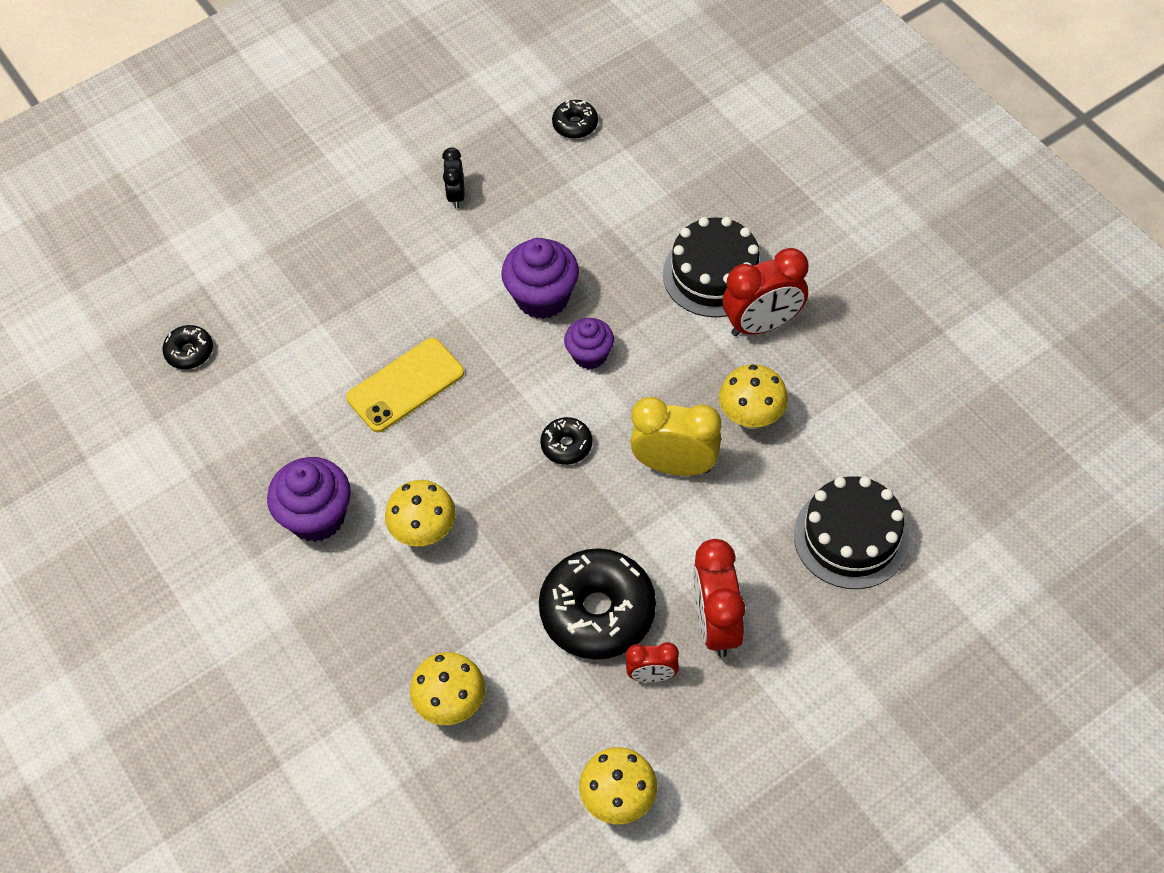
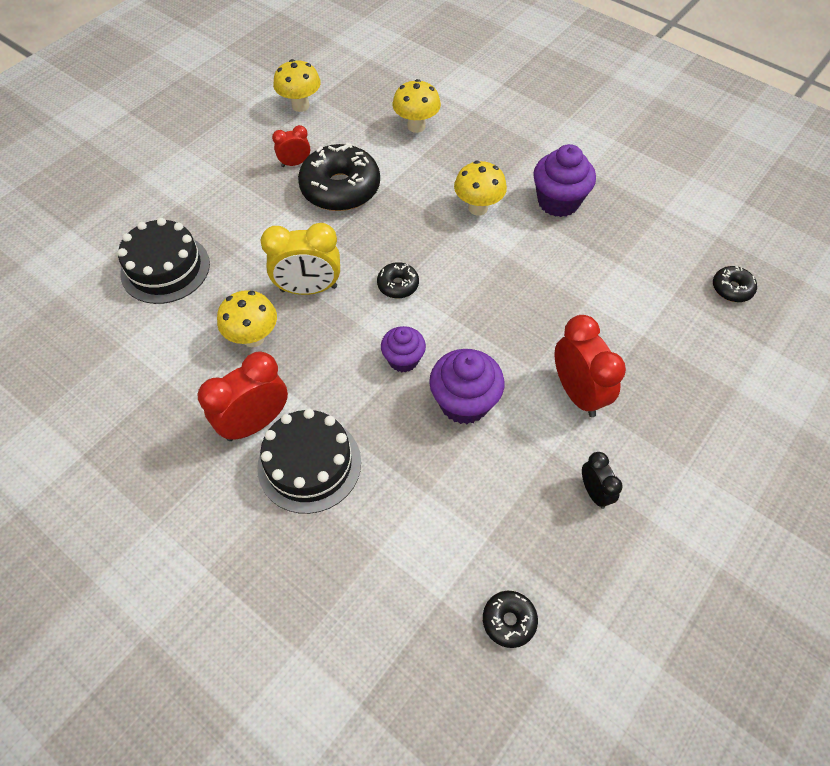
camera: 160 degrees right, 0 degrees up
(405, 385) = (545, 301): yellow phone -> none
(716, 624) = (258, 198): red clock -> red clock (577, 393)

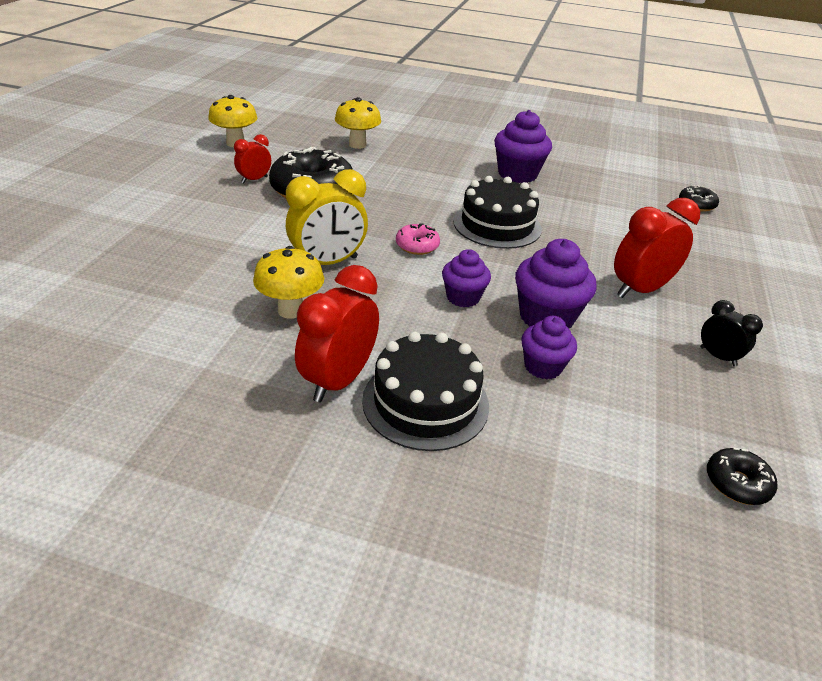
camera: 25 degrees left, 20 degrees down
(165, 268) = (151, 273): black cake -> black cake (497, 225)
(398, 285) = (417, 246): black donut -> pink donut
(425, 456) = (543, 366): none -> purple cupcake
(478, 208) = (452, 186): yellow mushroom -> none
(577, 393) = (640, 290): red clock -> red clock turned 75 degrees counterclockwise

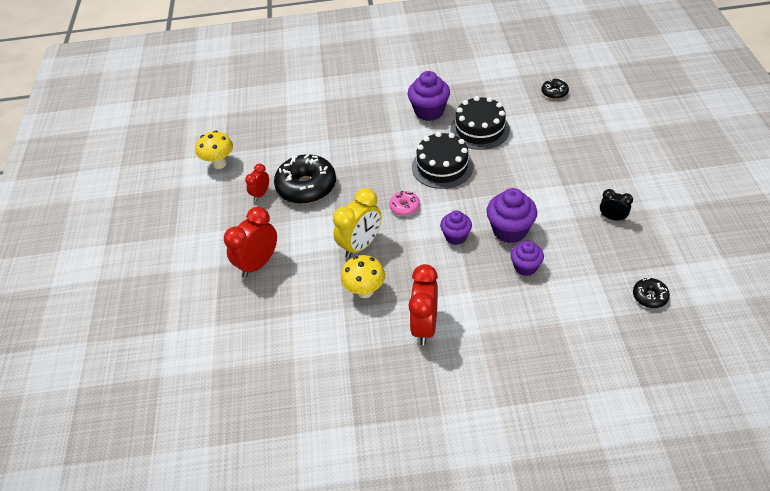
camera: 15 degrees left, 10 degrees up
(357, 145) = (305, 128): yellow mushroom -> none
(425, 402) = (478, 318): black cake -> black cake (480, 129)
(640, 290) = (551, 185): red clock -> red clock (258, 264)

